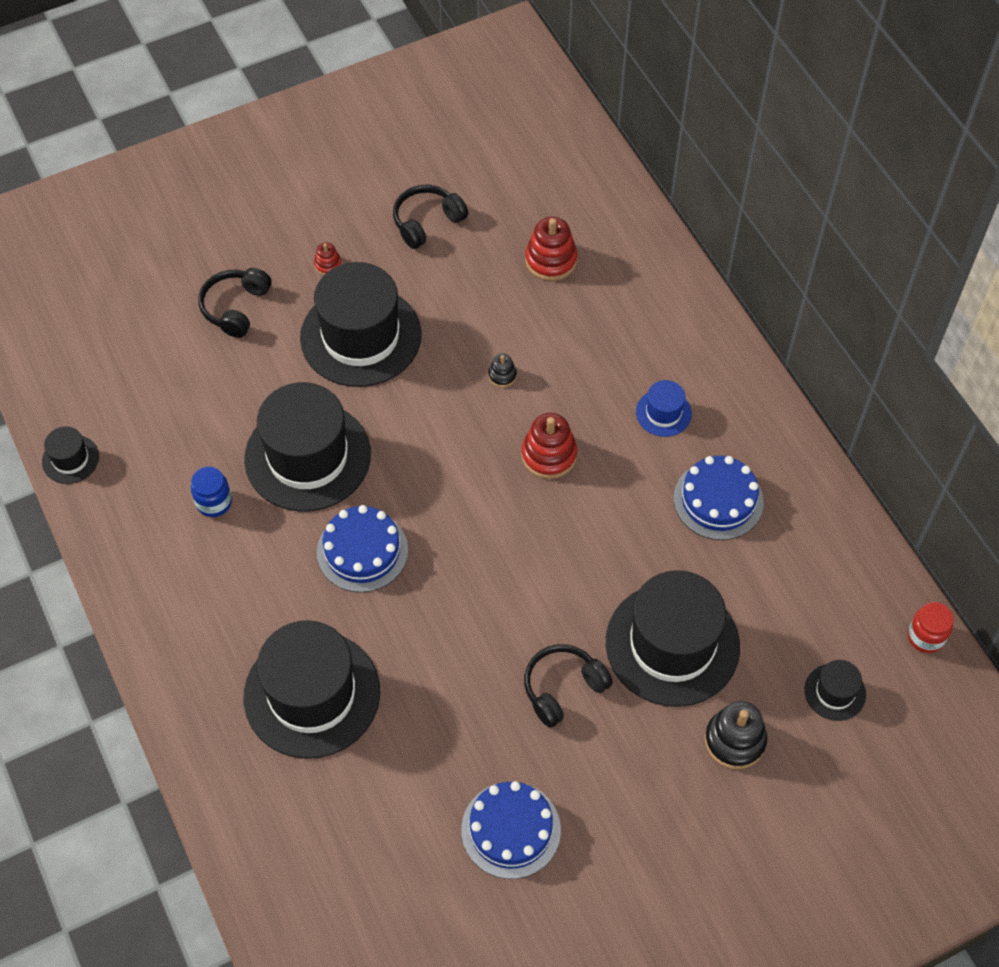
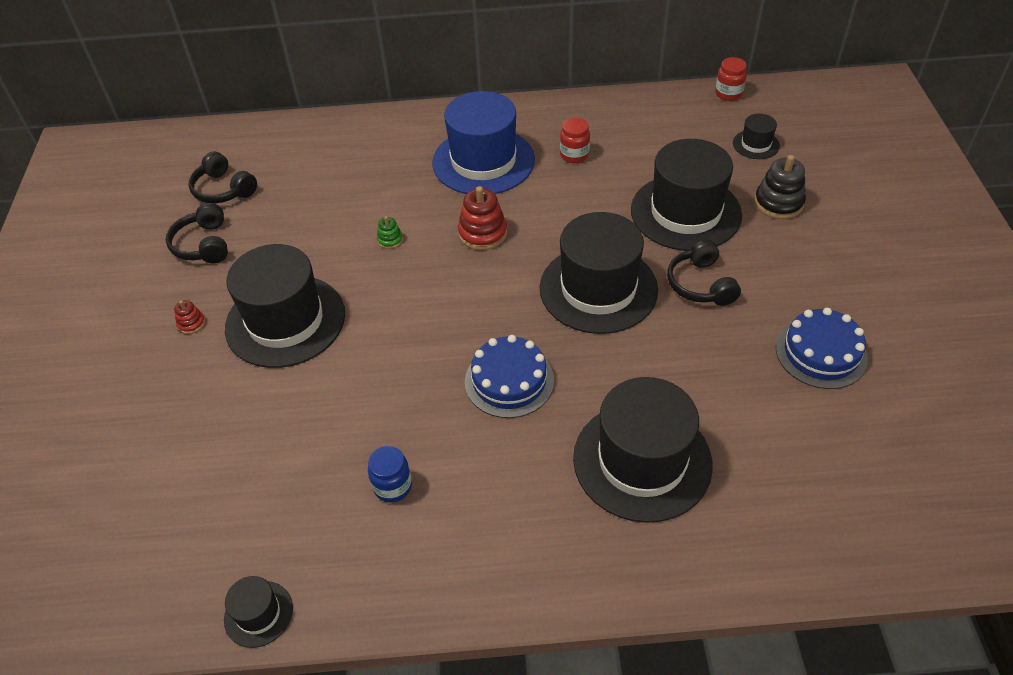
camera: 65 degrees left, 10 degrees down
(236, 307) = (182, 407): black headphones -> black headphones (223, 189)
(307, 456) = (386, 395): black hat -> black hat (598, 289)
(502, 375) = (390, 240): black stacking toy -> green stacking toy
(551, 260) = (302, 182): red stacking toy -> none
(663, 413) = (483, 161): blue hat -> blue hat, size x2.23
(718, 500) = (574, 155): blue cake -> red jar

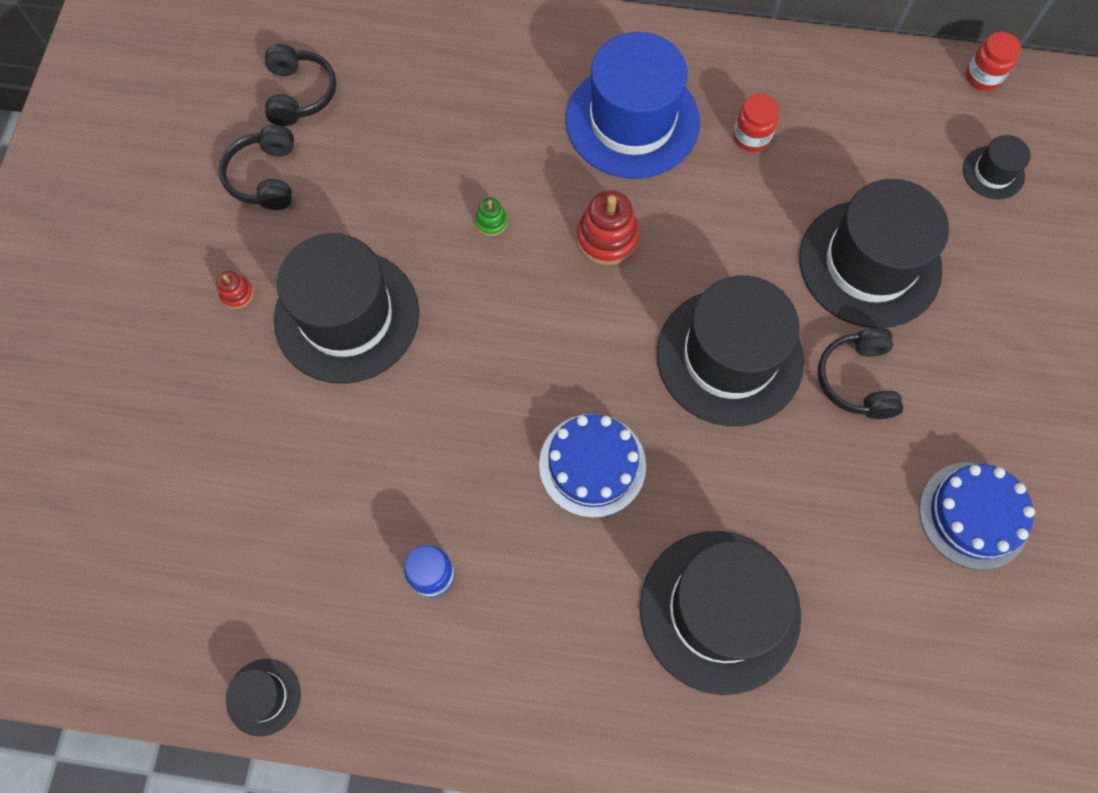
camera: 10 degrees right, 20 degrees up
(223, 189) = (300, 94): black headphones -> black headphones turned 150 degrees counterclockwise
(778, 203) = (993, 276): black stacking toy -> none

